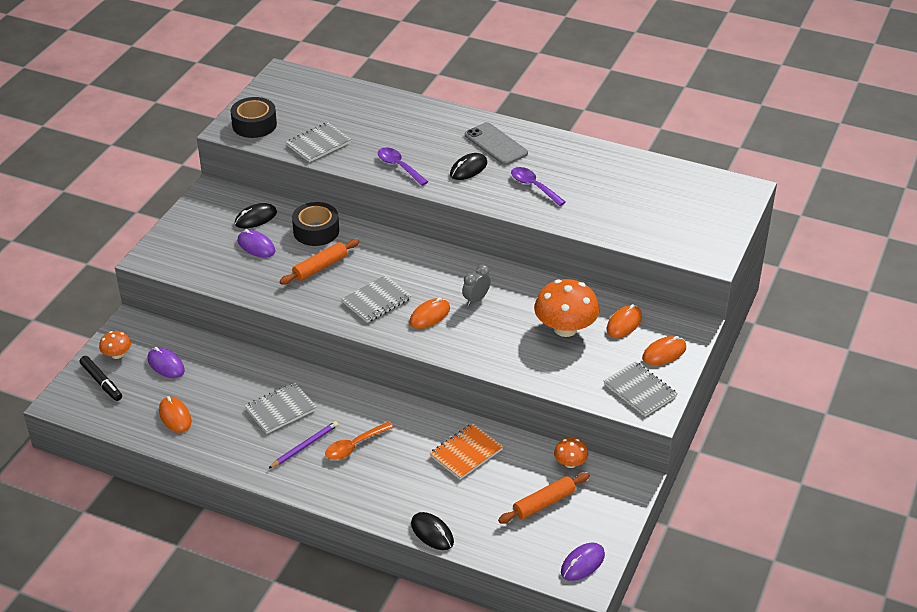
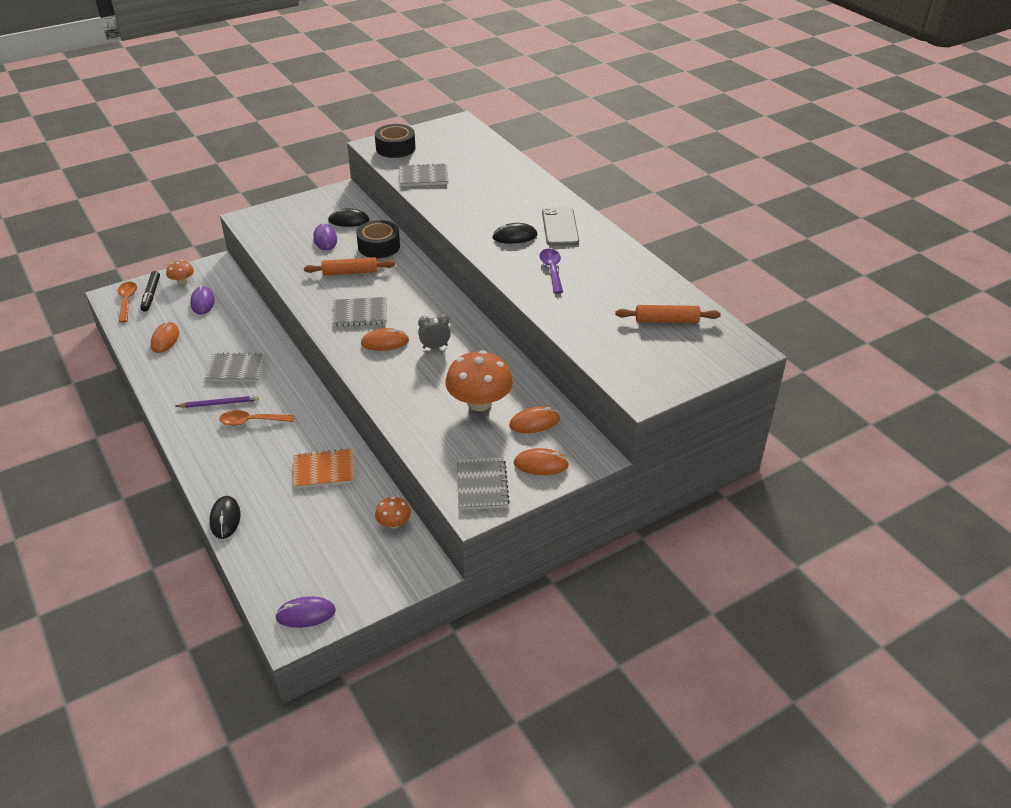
camera: 35 degrees right, 0 degrees up
(84, 400) = (127, 301): none -> orange spoon
(399, 166) = (462, 214): purple spoon -> none
(544, 503) = (335, 545): orange rolling pin -> orange rolling pin (667, 320)

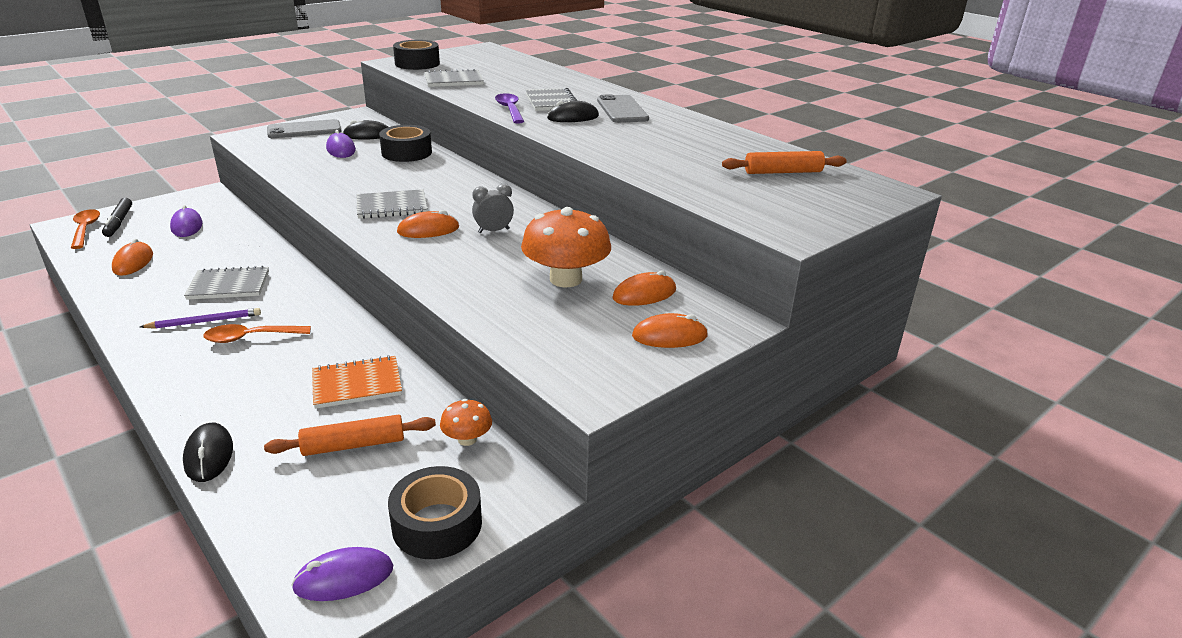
camera: 10 degrees left, 10 degrees down
(182, 281) = (161, 209): orange mushroom -> none
(296, 211) = (304, 130): none -> grey phone
(350, 272) = (374, 173): orange rolling pin -> orange rolling pin (353, 445)
(365, 585) = (437, 524): none -> black tape
(482, 485) = (596, 364): grey notebook -> grey notebook (551, 102)
(552, 270) = (627, 139): purple spoon -> purple spoon (510, 110)

